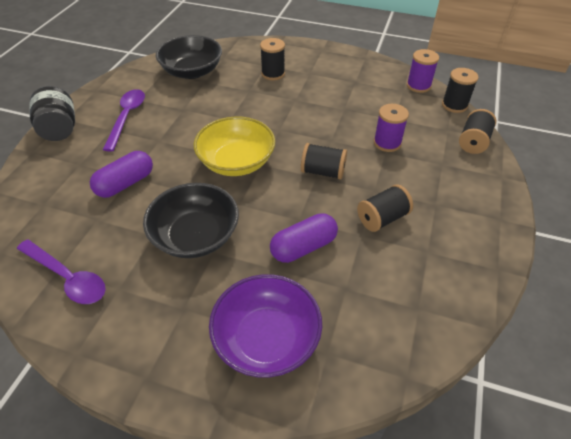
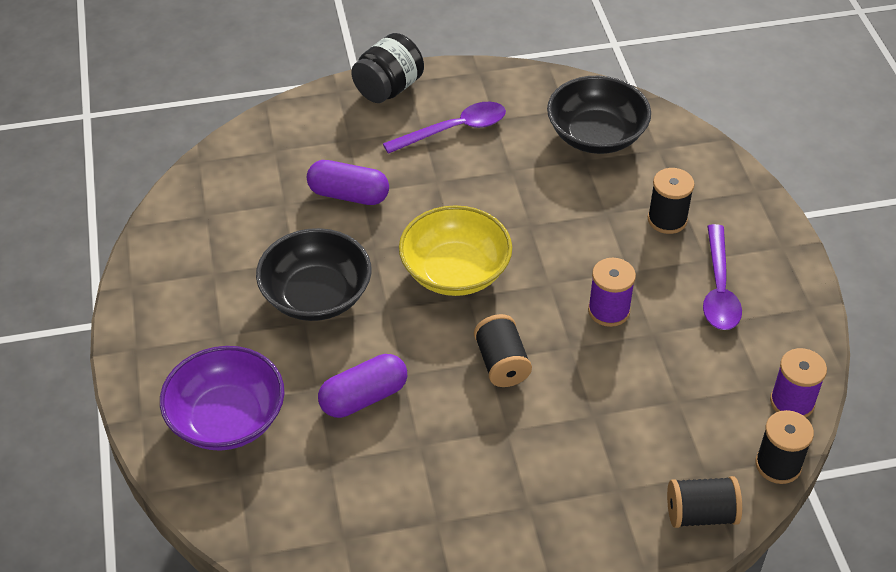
camera: 60 degrees right, 0 degrees up
(67, 277) = (202, 228): purple spoon -> purple spoon (719, 289)
(303, 247) = (363, 397): purple capsule -> purple capsule turned 60 degrees counterclockwise
(382, 218) = (461, 456): black spool -> none
(387, 143) = (614, 411): purple spool -> purple spool (608, 310)

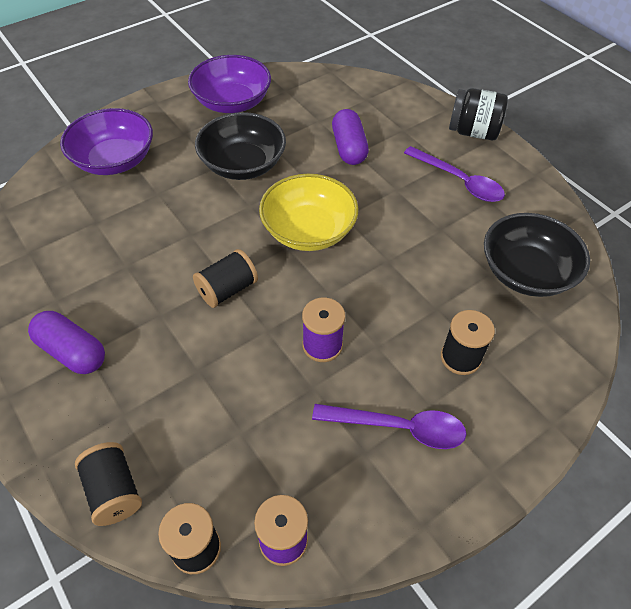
camera: 65 degrees right, 5 degrees up
(192, 272) = (232, 102): none -> purple bowl
(363, 397) = (159, 220): purple capsule -> purple capsule (72, 351)
(719, 289) = (398, 427): purple spoon -> purple spoon turned 150 degrees counterclockwise

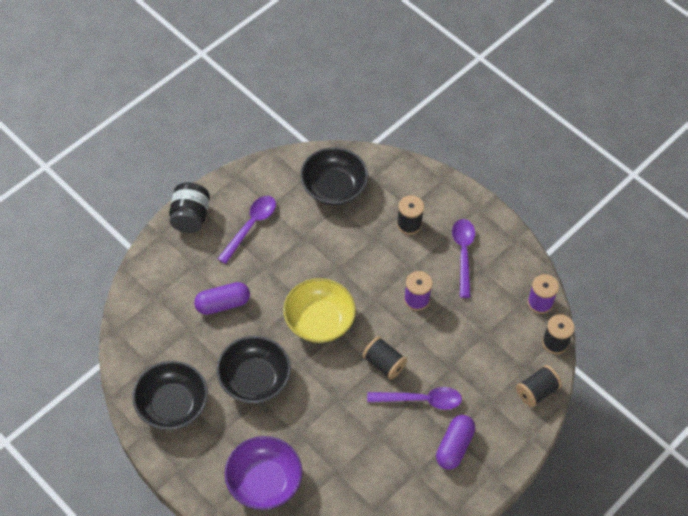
camera: 100 degrees left, 5 degrees up
(158, 323) = (421, 400): none -> purple spoon
(232, 102) = (172, 405): purple bowl -> black bowl

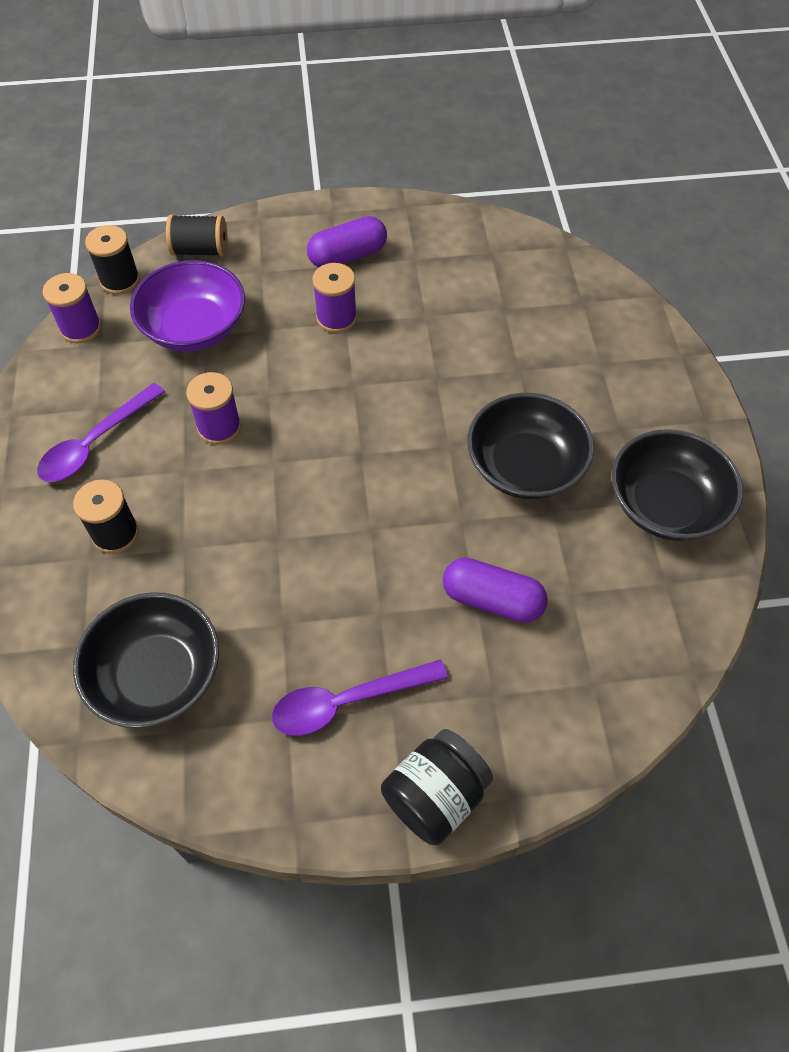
camera: 140 degrees left, 0 degrees up
(264, 481) = (601, 349): purple bowl -> purple bowl (194, 328)
(319, 321) = (373, 484): yellow bowl -> none
(384, 363) = (340, 381): black spool -> none
(421, 400) = (336, 318): purple spoon -> purple spool

